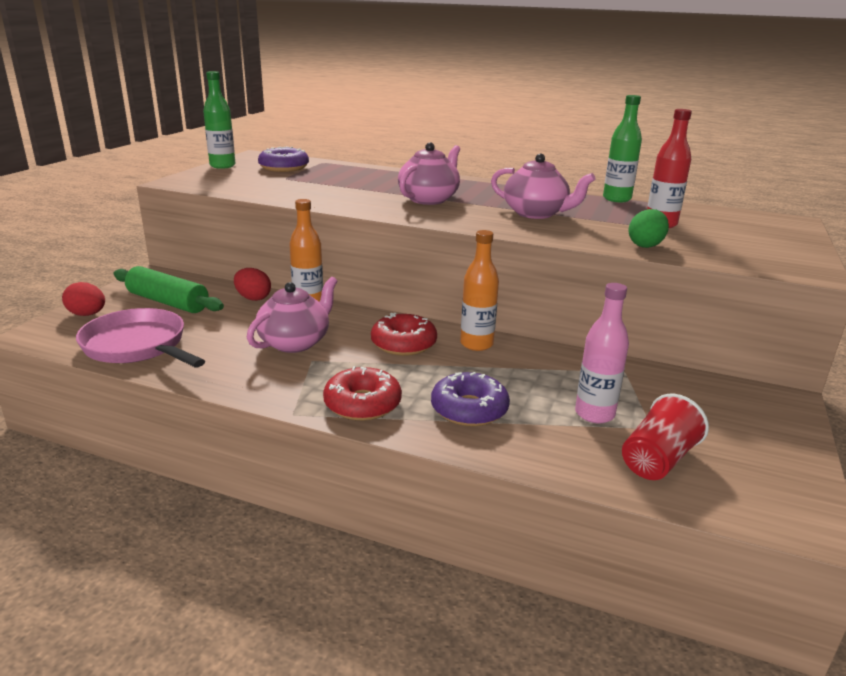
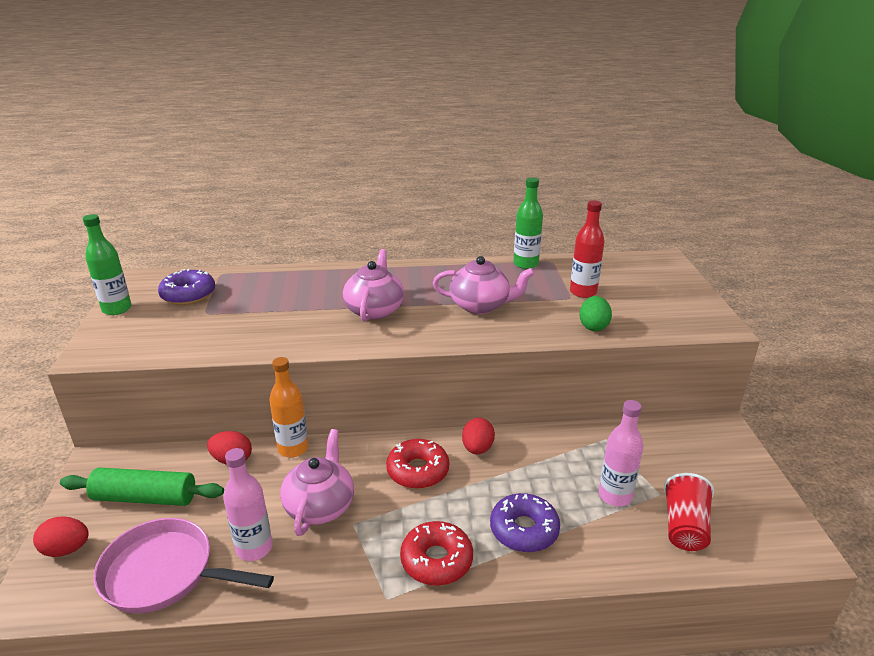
camera: 25 degrees left, 5 degrees up
(217, 352) = (254, 548): none -> pink bottle
(476, 344) = (477, 448): orange bottle -> red egg

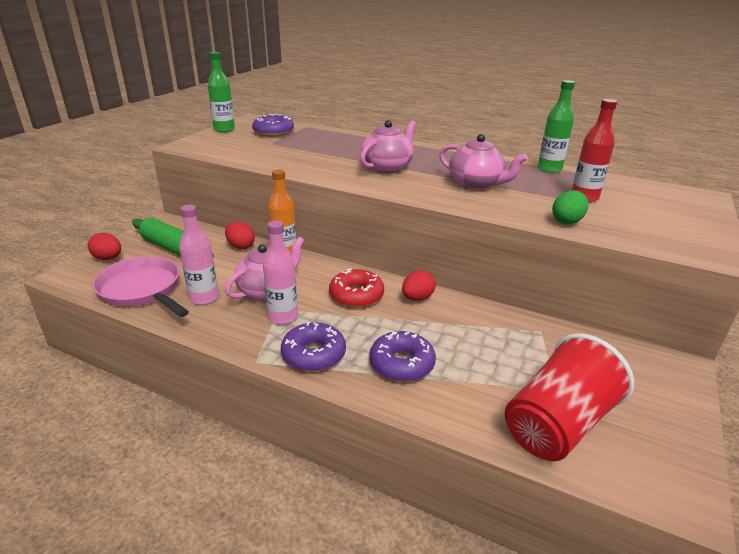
camera: 30 degrees right, 0 degrees up
(436, 560) = (313, 354): red donut -> purple donut
(615, 496) = (508, 373): pink bottle -> pink bottle (283, 317)
(684, 527) = (557, 424): red cup -> red cup, size x1.60

